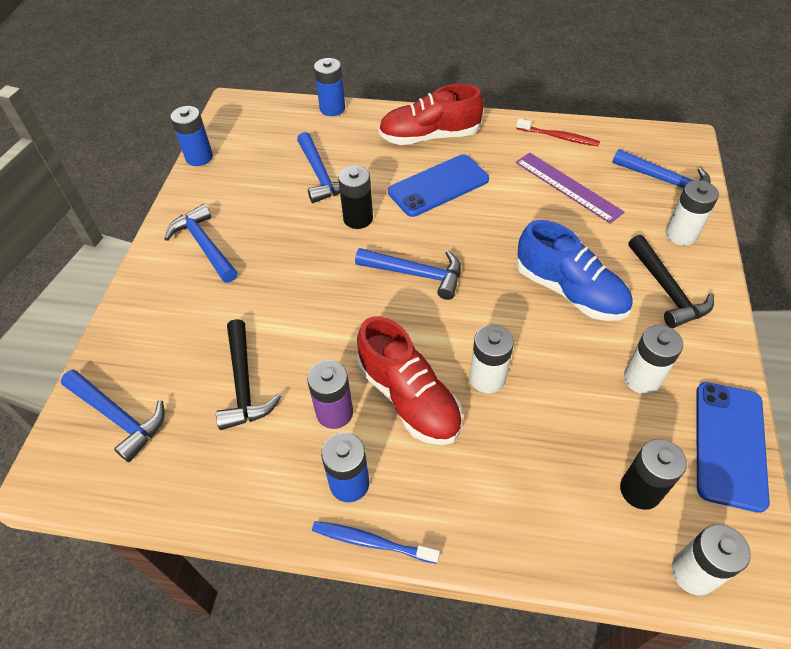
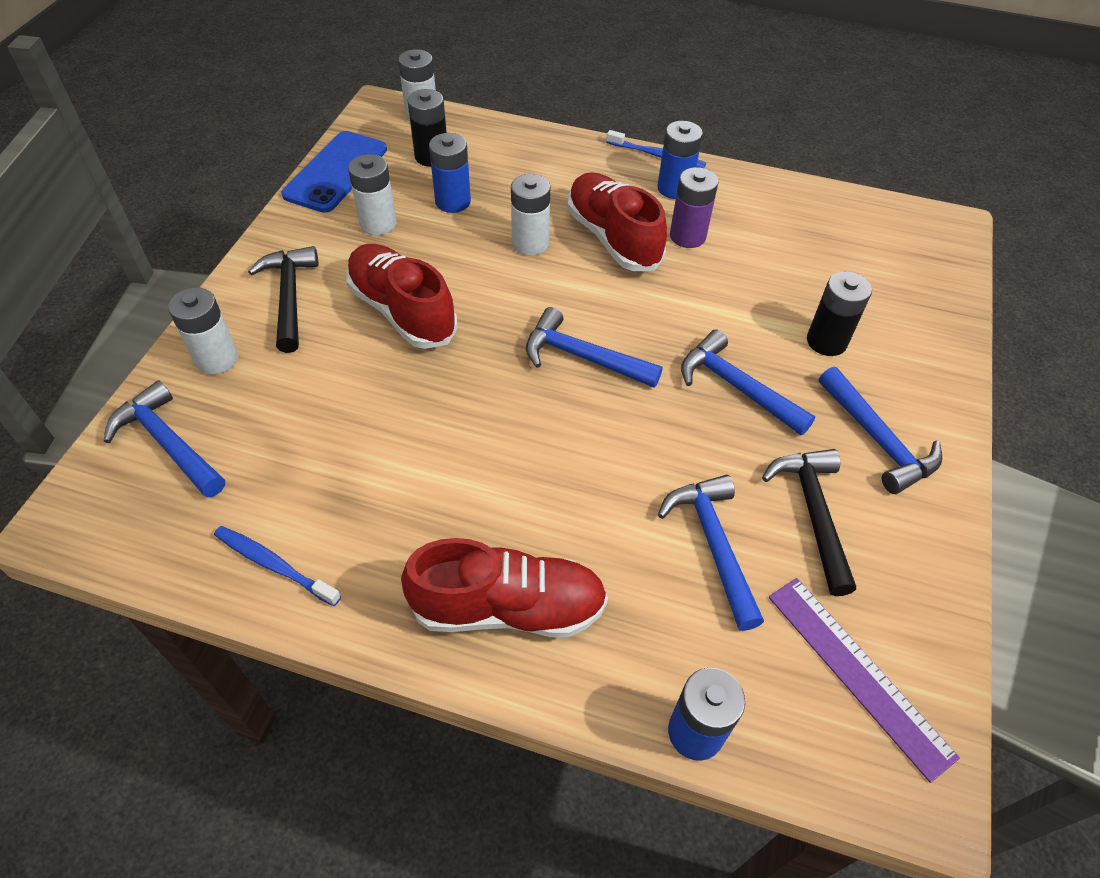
camera: 175 degrees left, 0 degrees up
(118, 417) = (905, 259): blue hammer -> blue hammer (736, 387)
(199, 157) = (946, 627): blue battery -> blue battery (453, 201)
(244, 384) = (783, 270): black hammer -> black hammer (813, 513)
(358, 218) = (653, 450): black battery -> black battery (826, 341)
(438, 186) = (520, 491): blue phone -> none
(559, 137) = (274, 565): red toothbrush -> blue toothbrush
(568, 186) = (320, 457): purple ruler -> purple ruler (857, 673)
(569, 291) = (402, 311): blue shoe -> red shoe

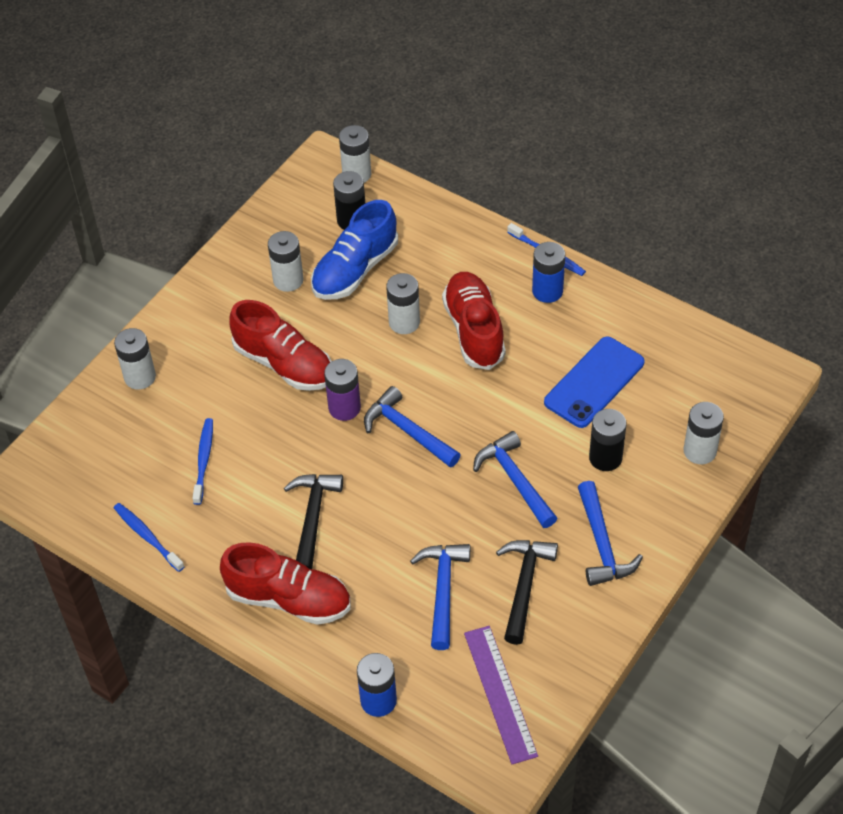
camera: 20 degrees right, 0 degrees up
(168, 443) = (95, 435): blue hammer -> none
(289, 297) = (203, 334): black hammer -> black hammer (312, 518)
(330, 444) = (204, 460): none -> blue toothbrush
(336, 172) = (268, 222): blue phone -> blue phone (594, 382)
(402, 311) = (284, 364): red shoe -> red shoe turned 150 degrees clockwise
(453, 201) = (355, 270): blue battery -> blue shoe
(687, 236) = (537, 340): purple battery -> purple battery (344, 408)
(924, 314) = (700, 451): none -> white battery

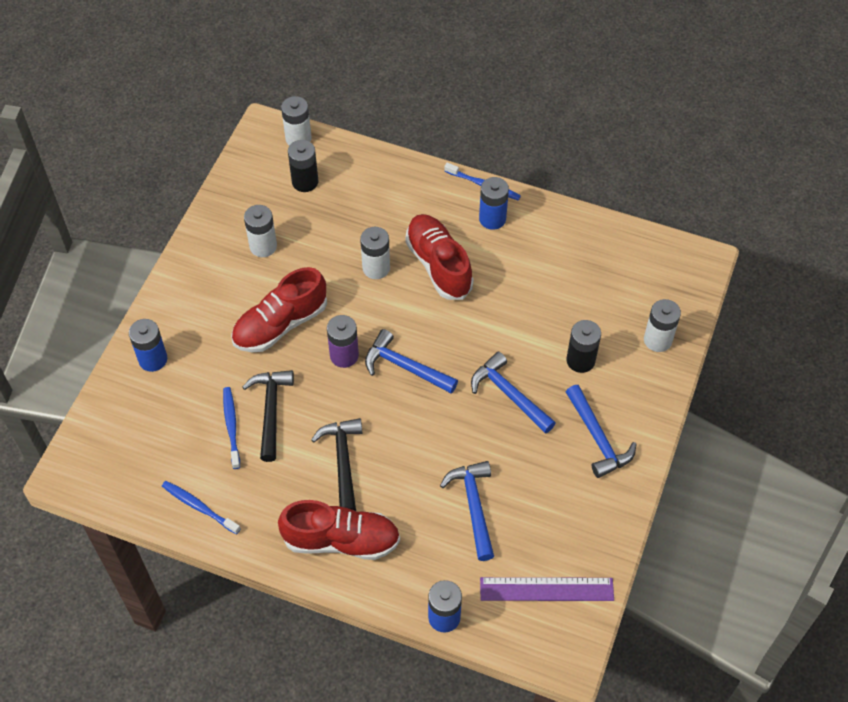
camera: 15 degrees left, 5 degrees up
(140, 377) = (153, 359): white battery -> blue battery
(284, 364) = (280, 324): red shoe -> red shoe turned 120 degrees clockwise
(355, 270) = (320, 227): blue shoe -> none
(500, 693) = (546, 589): purple ruler -> purple ruler turned 60 degrees counterclockwise
(524, 585) = (542, 488): black hammer -> black hammer (270, 411)
(594, 382) = (553, 294): blue phone -> none

